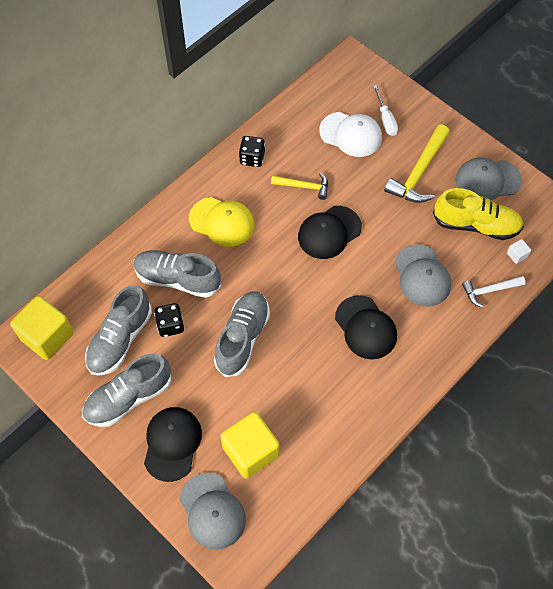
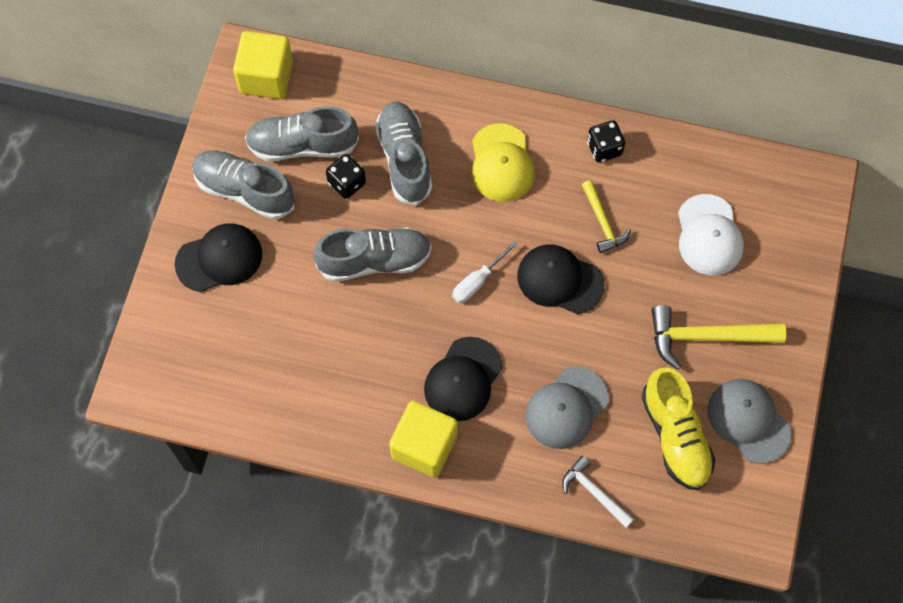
camera: 60 degrees right, 5 degrees up
(212, 511) = (170, 335): grey cap -> none
(250, 451) = (253, 337): yellow cube -> yellow cube (424, 446)
(385, 119) = (758, 263): white screwdriver -> white screwdriver (477, 281)
(517, 255) = (663, 502): white cube -> none

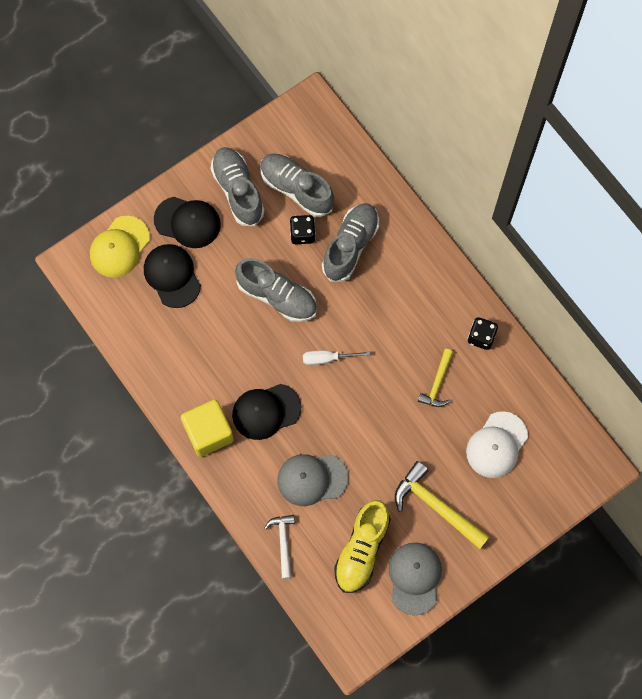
camera: 40 degrees right, 5 degrees up
(266, 77) = (312, 127): yellow cube -> none
(501, 163) = (408, 296): yellow cap -> yellow cap (119, 247)
(559, 280) = (378, 398): black cap -> black cap (172, 276)

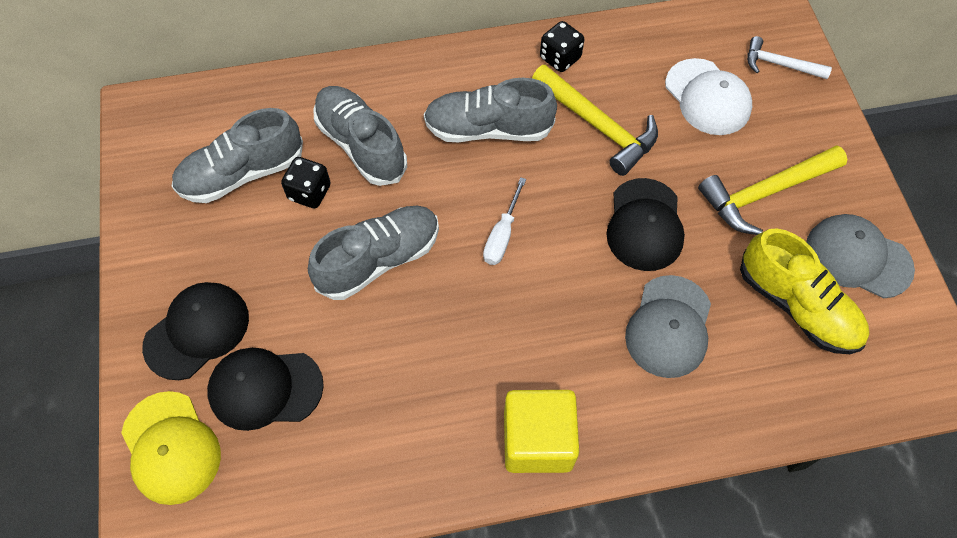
camera: 65 degrees left, 10 degrees down
(238, 191) = (196, 245): grey shoe -> grey shoe (488, 129)
(266, 411) = (541, 345): black cap -> black cap (644, 225)
(283, 542) = (751, 405): white hammer -> white hammer (779, 64)
(437, 383) = (598, 126): yellow hammer -> yellow hammer, size x1.67

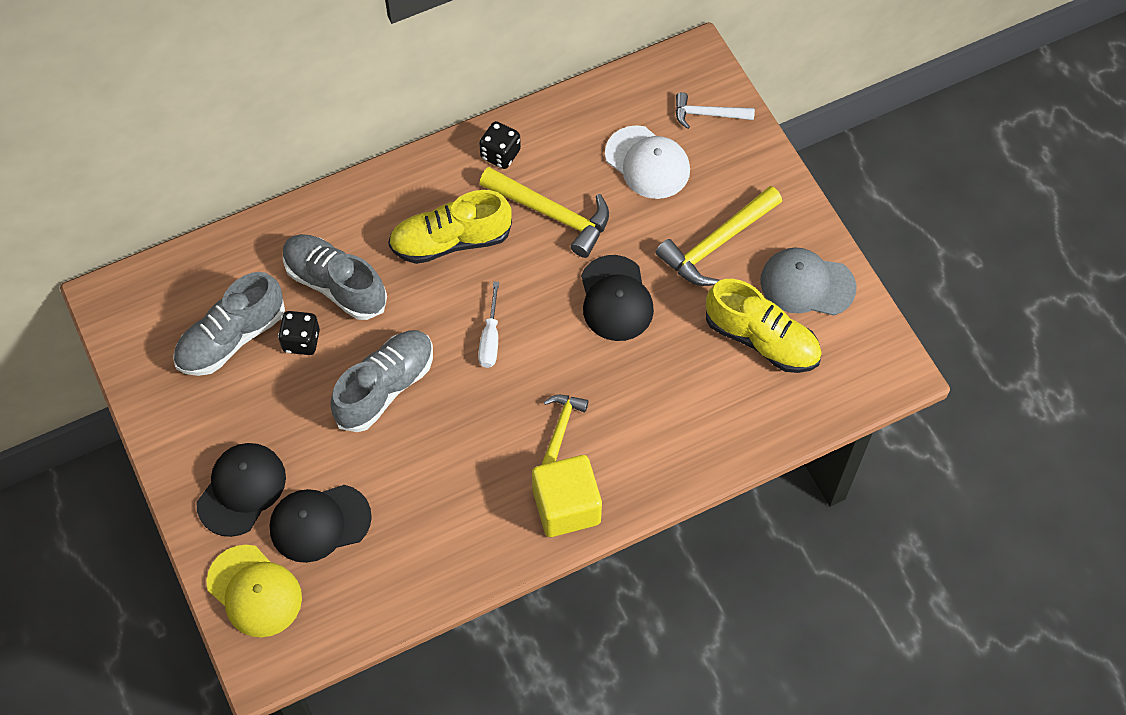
camera: 15 degrees left, 0 degrees up
(488, 129) = (451, 241): grey shoe -> yellow shoe
(552, 351) = (560, 429): none -> yellow hammer
(669, 326) = (656, 384): grey cap -> none

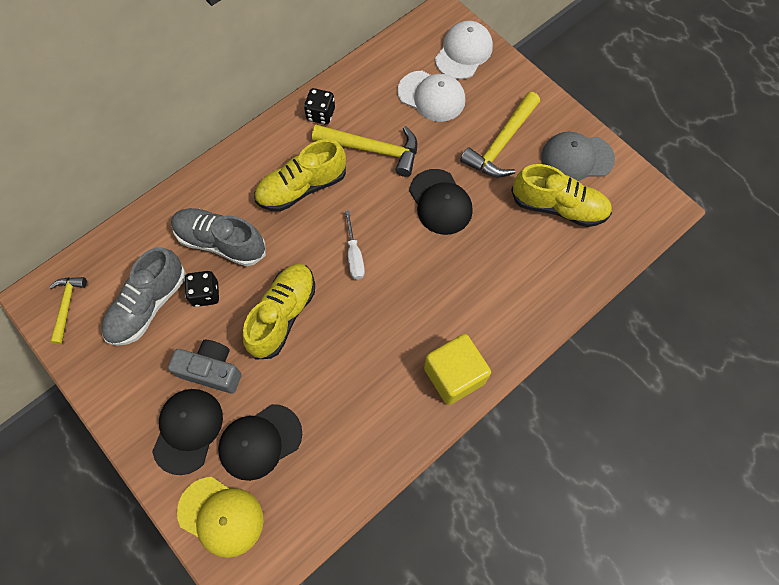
camera: 15 degrees left, 5 degrees up
(286, 430) = (212, 370): none -> grey camera
(385, 387) = (283, 315): grey shoe -> yellow shoe
(560, 429) = (430, 314): yellow hammer -> yellow hammer (67, 305)
(707, 114) = (463, 52): white hammer -> white cap

